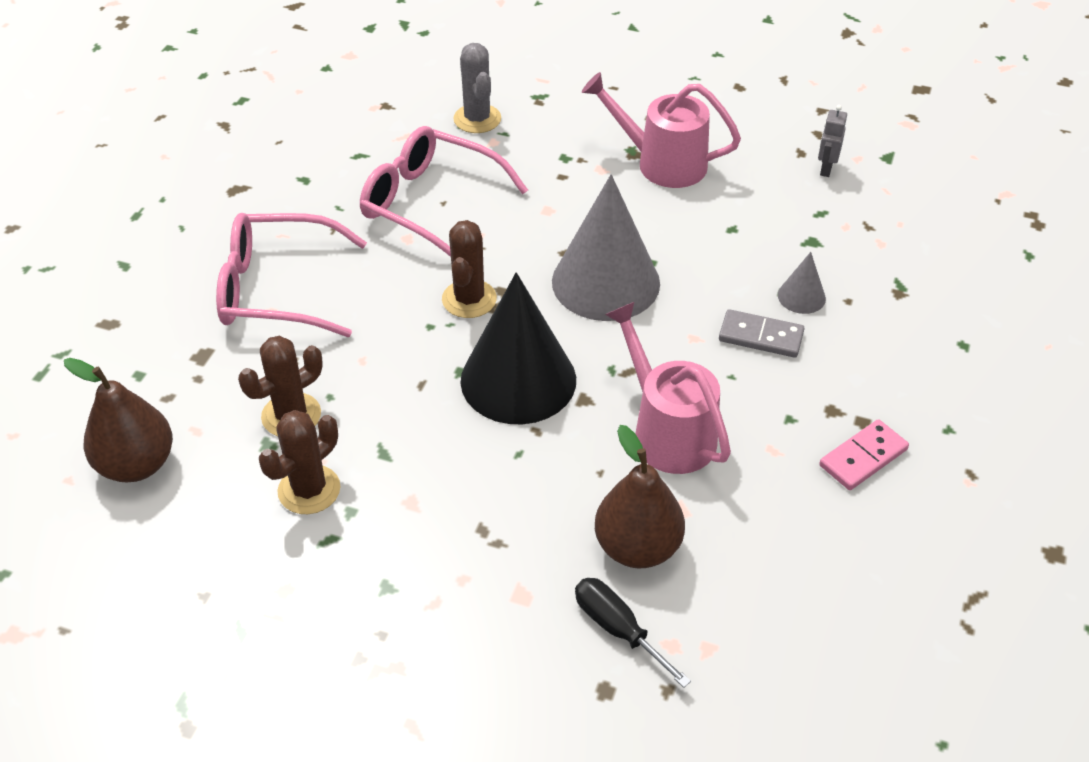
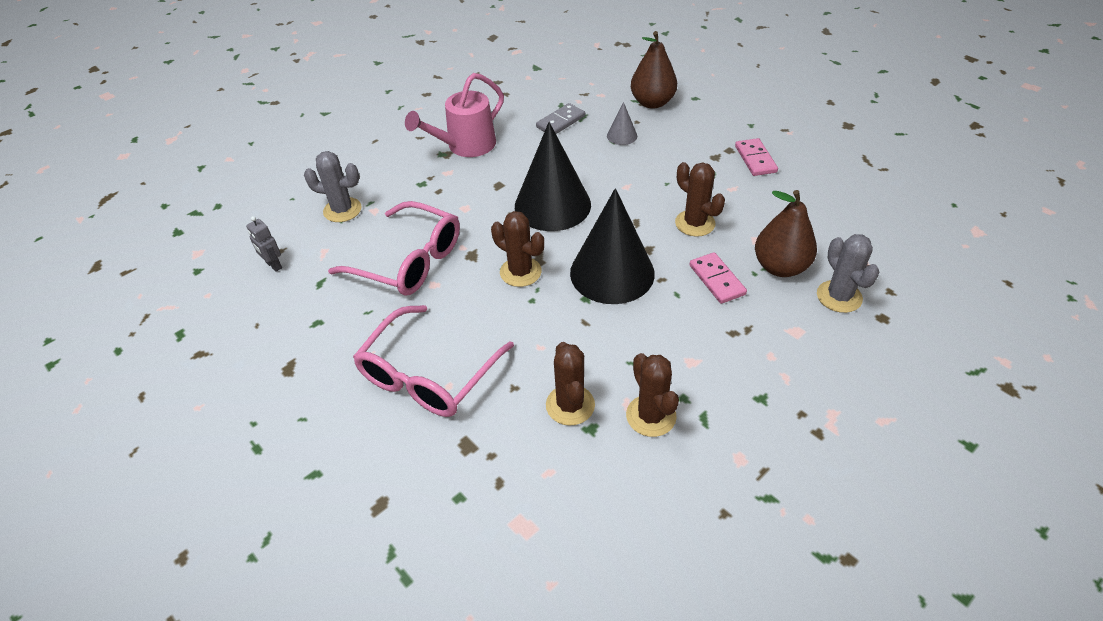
camera: 60 degrees left, 0 degrees up
(137, 464) = (562, 525): brown pear -> brown pear (652, 102)
(430, 204) = (409, 261): pink glasses -> pink glasses turned 120 degrees counterclockwise
(569, 486) = (716, 280): none -> pink domino
(605, 282) = (552, 205): grey cone -> black cone
(618, 629) = (839, 296): black screwdriver -> grey cactus
(666, 431) = (695, 223): pink watering can -> brown cactus
(761, 336) = (643, 161): grey domino -> grey domino (560, 122)
(826, 169) = (527, 90): grey robot -> grey robot (273, 265)

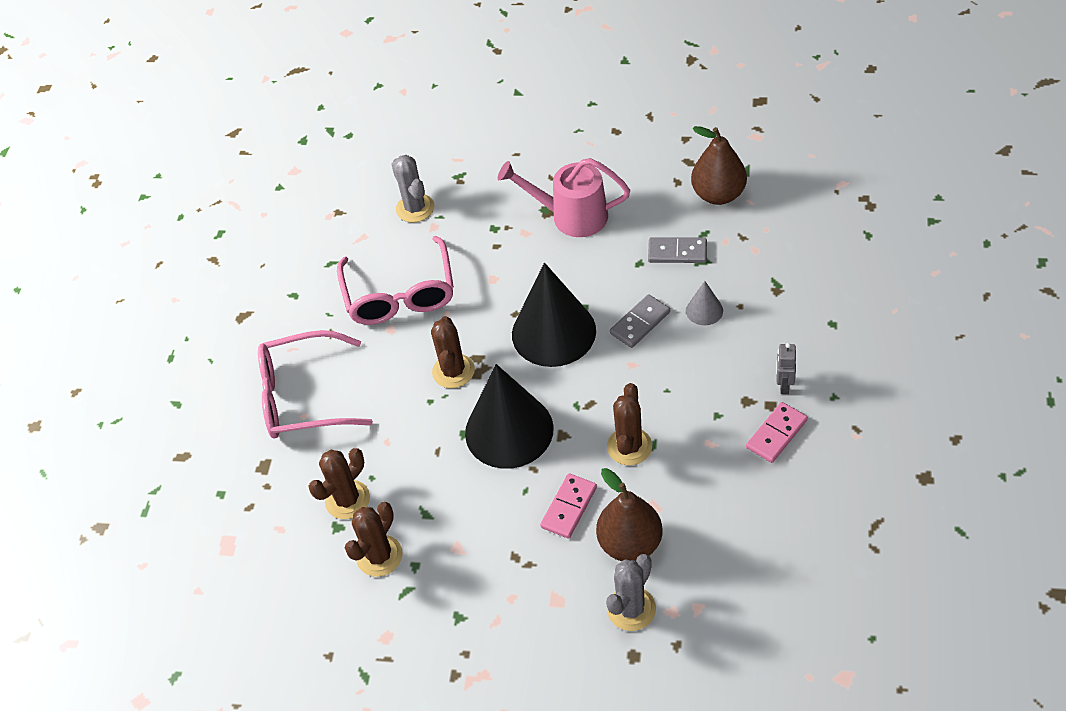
camera: 55 degrees right, 5 degrees up
(273, 265) = (322, 222): grey robot -> grey robot (784, 385)
(596, 165) = (640, 323): none -> grey domino
(652, 102) = (785, 296): brown pear -> brown pear (718, 194)

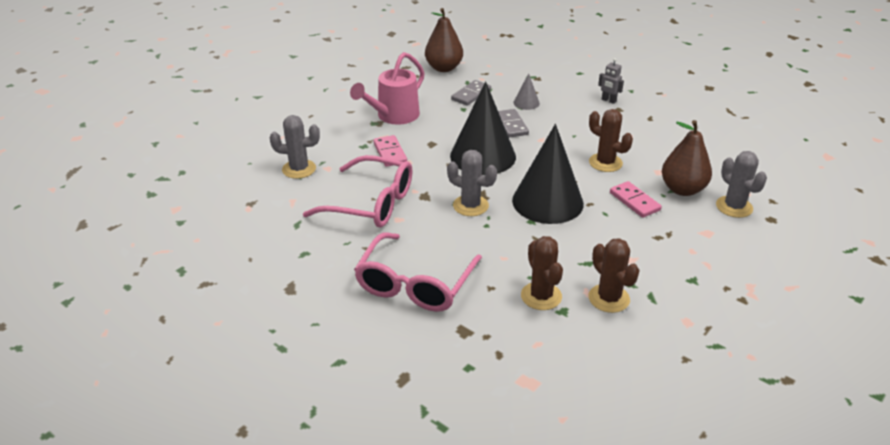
camera: 65 degrees left, 15 degrees down
(453, 371) = (470, 206): brown cactus -> grey cactus
(776, 434) = (641, 115): pink domino -> pink domino (390, 153)

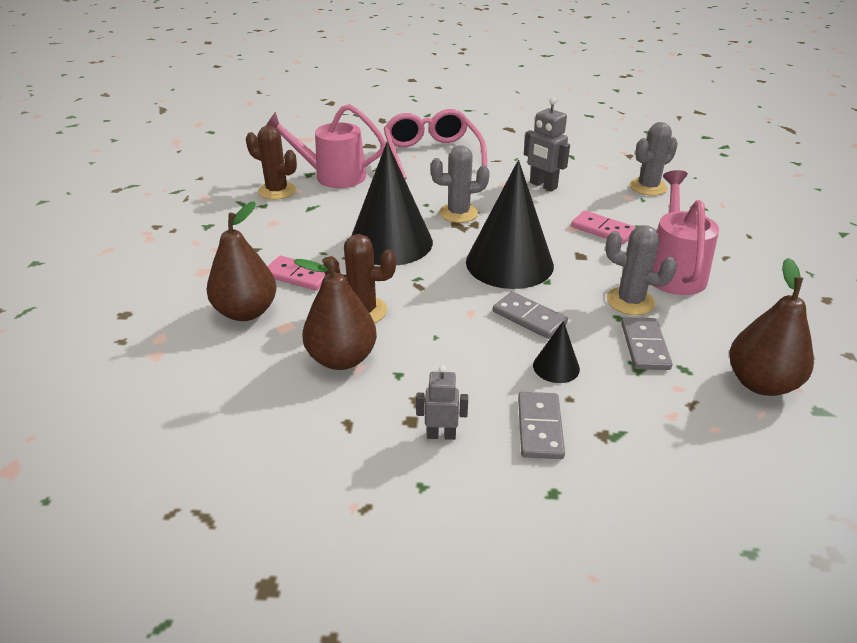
camera: 145 degrees right, 0 degrees up
(371, 203) = (543, 185): pink glasses -> grey robot
(526, 103) = (556, 367): grey cone -> black cone
(541, 296) = (332, 176): brown cactus -> pink watering can
(561, 88) = (540, 427): none -> grey domino
(635, 143) = (342, 358): none -> brown pear
(734, 207) = (174, 313): grey cactus -> grey cactus (630, 301)

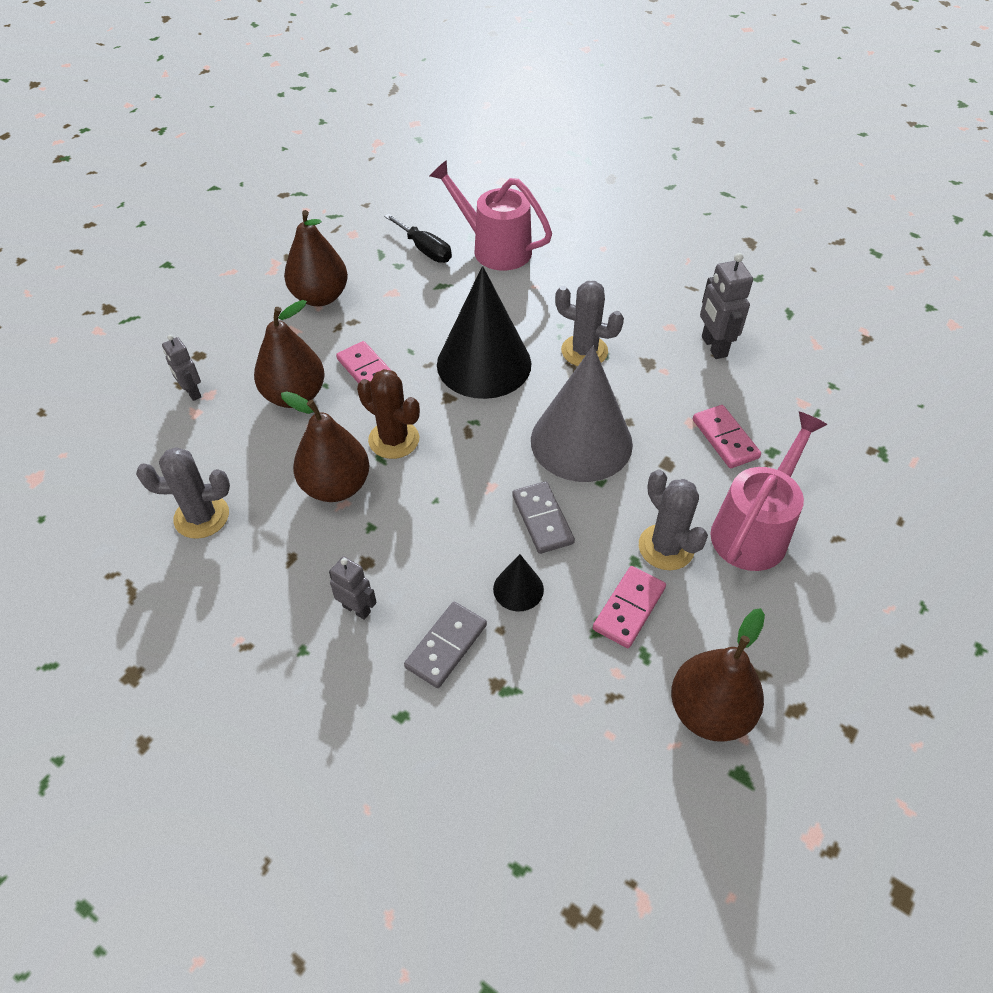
camera: 30 degrees right, 15 degrees up
(140, 342) = (192, 392): none -> grey robot
(211, 242) = (320, 297): none -> brown pear
(277, 191) = (425, 250): brown cactus -> black screwdriver
(432, 154) = (625, 253): pink glasses -> none
(509, 263) = (581, 441): black cone -> grey cone
(645, 346) = (629, 608): grey domino -> pink domino
(648, 187) = (842, 397): grey cactus -> grey cactus (201, 516)

